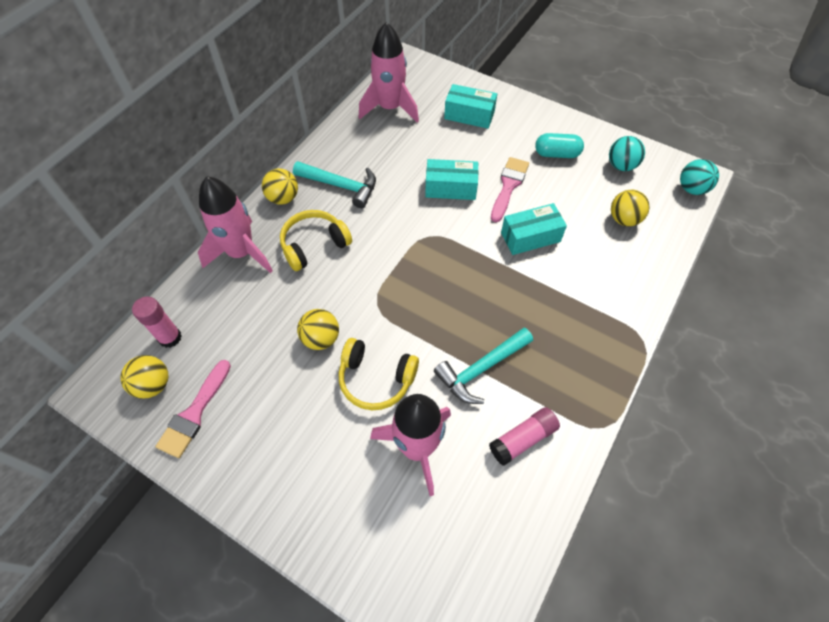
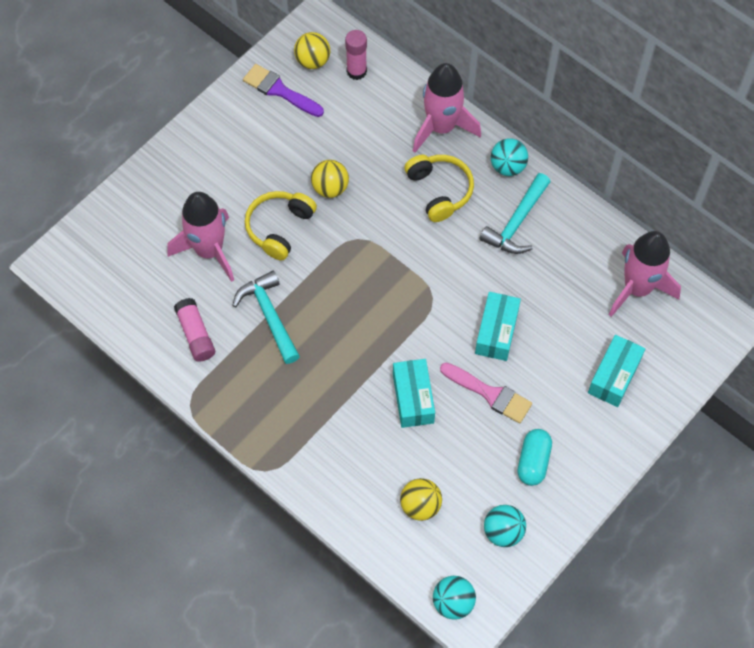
camera: 100 degrees right, 5 degrees up
(194, 413) = (279, 90): pink brush -> purple brush
(283, 198) = (507, 167): yellow ball -> turquoise ball

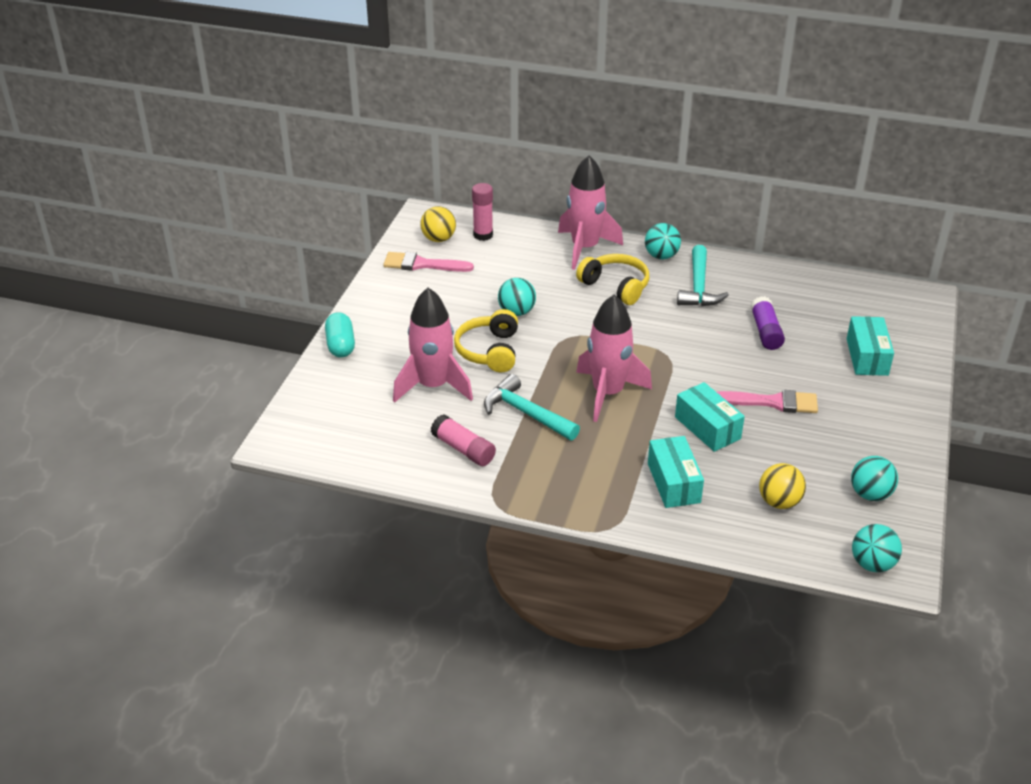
camera: 25 degrees left, 25 degrees down
(279, 90) = (422, 264): purple brush -> pink brush
(330, 188) = (516, 312): yellow ball -> turquoise ball
(496, 332) = (742, 360): turquoise box -> turquoise box (673, 483)
(533, 461) = (851, 435): turquoise capsule -> turquoise capsule (341, 345)
(541, 306) = (766, 332): none -> purple glue stick
(637, 288) = (834, 297): pink rocket -> pink rocket (608, 393)

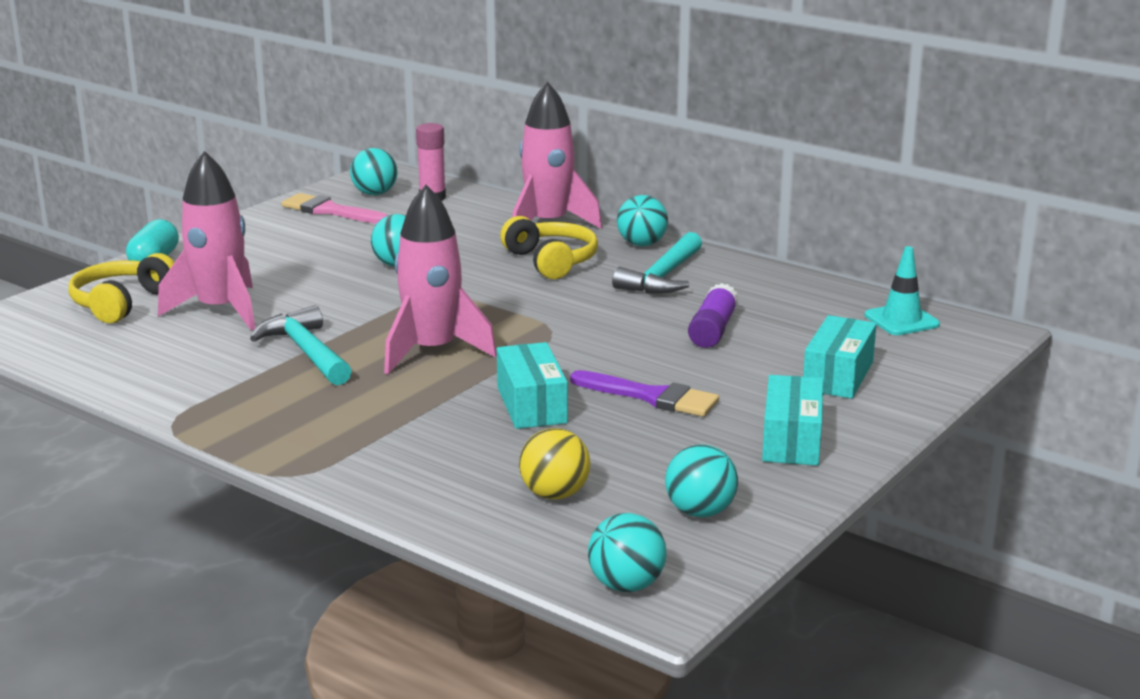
camera: 20 degrees right, 15 degrees down
(438, 239) = (375, 194): yellow ball -> turquoise ball
(463, 449) = (190, 370): pink glue stick -> none
(489, 351) = (325, 292): yellow headphones -> yellow headphones (121, 303)
(673, 483) = (425, 448): turquoise box -> turquoise box (791, 440)
(773, 402) = (651, 397): pink brush -> purple brush
(869, 296) = (901, 320): none -> turquoise traffic cone

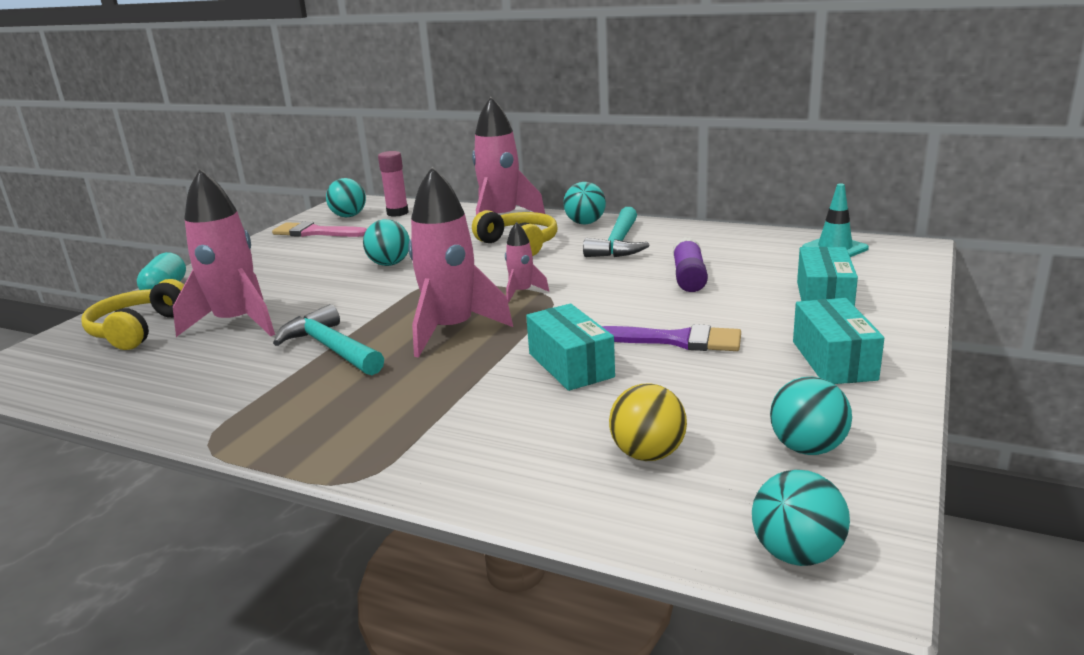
camera: 10 degrees left, 0 degrees up
(524, 320) = (522, 292): none -> pink rocket

